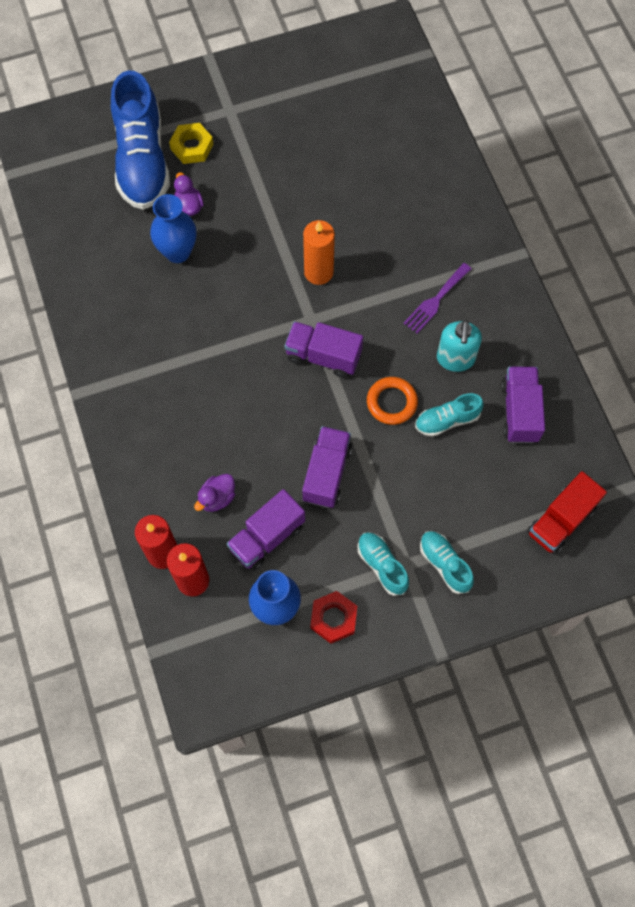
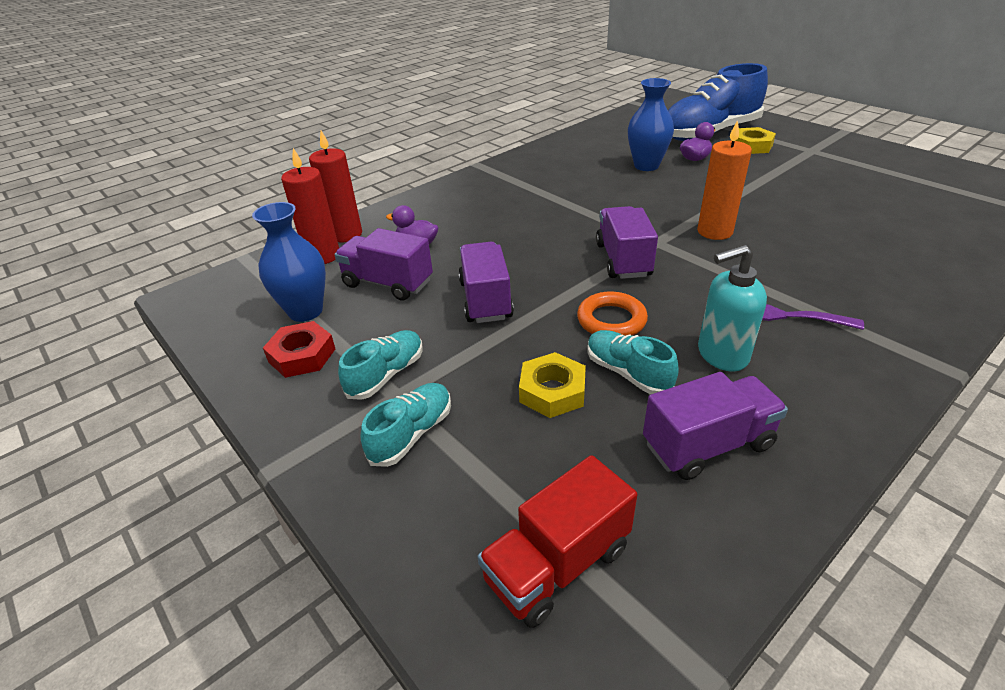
camera: 70 degrees right, 30 degrees down
(326, 473) = (485, 300): purple truck -> purple truck turned 90 degrees counterclockwise
(443, 470) = (552, 391): none -> yellow nut
(561, 520) = (557, 564): red truck -> red truck turned 60 degrees counterclockwise

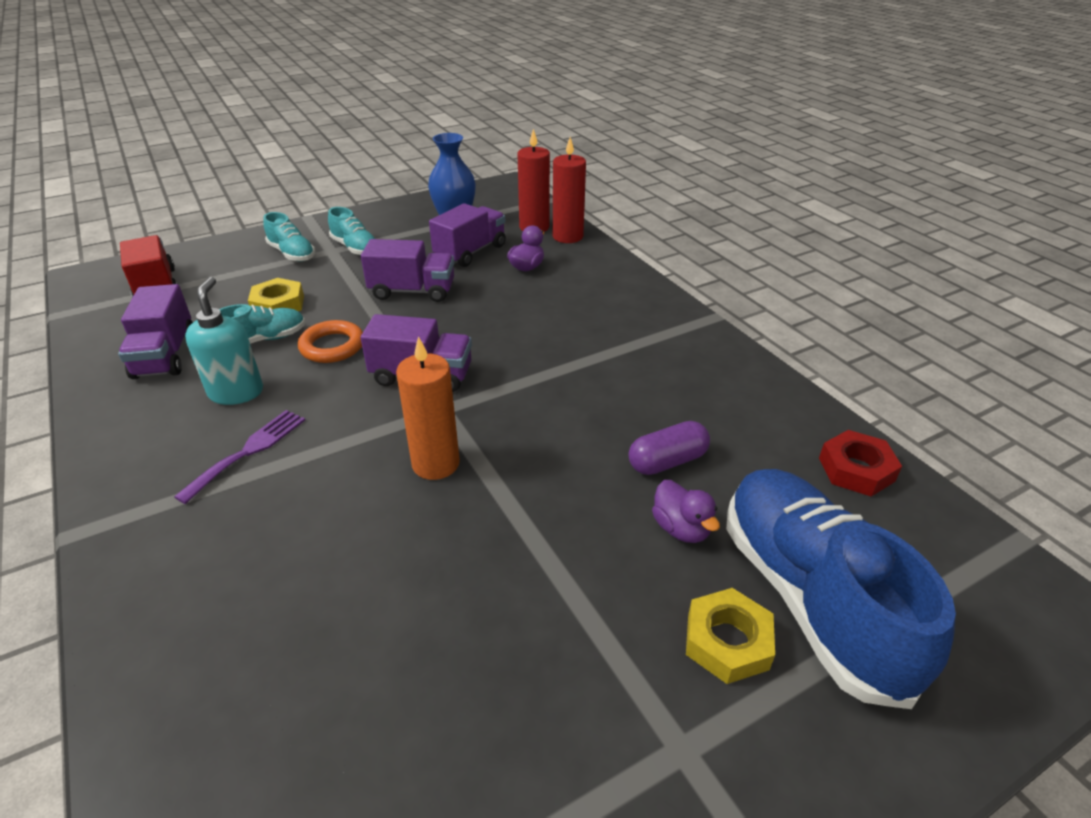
camera: 100 degrees right, 0 degrees up
(302, 355) = (402, 222): red nut -> red nut (856, 469)
(646, 166) = (667, 461): blue vase -> purple capsule

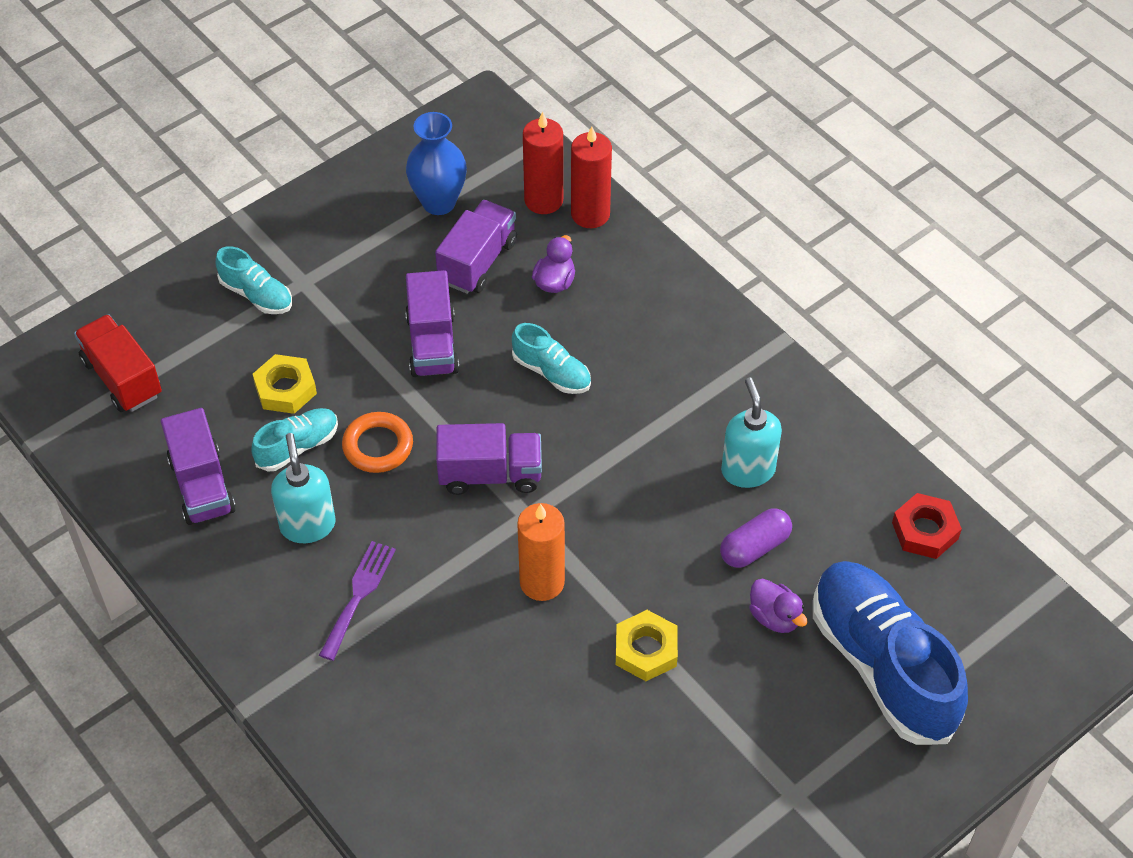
camera: 10 degrees left, 15 degrees up
(355, 248) = (331, 273): turquoise shoe -> turquoise shoe (551, 372)
(412, 291) = (432, 344): purple truck -> purple truck turned 90 degrees clockwise
(669, 399) = (748, 470): none -> turquoise soap dispenser
(727, 641) = (820, 712): yellow nut -> yellow nut (646, 650)

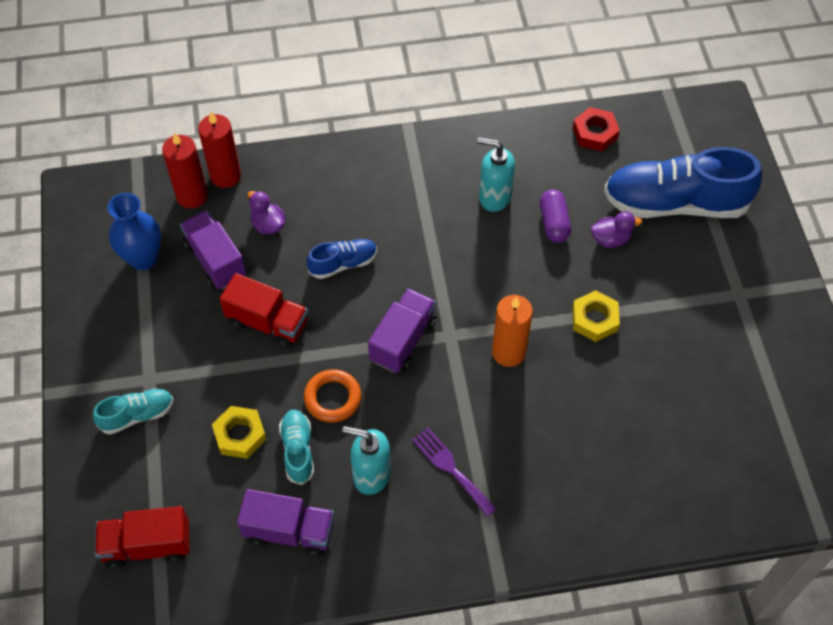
camera: 60 degrees left, 5 degrees up
(432, 344) = (267, 322): purple truck -> red truck
(551, 372) = (343, 264): turquoise shoe -> blue shoe

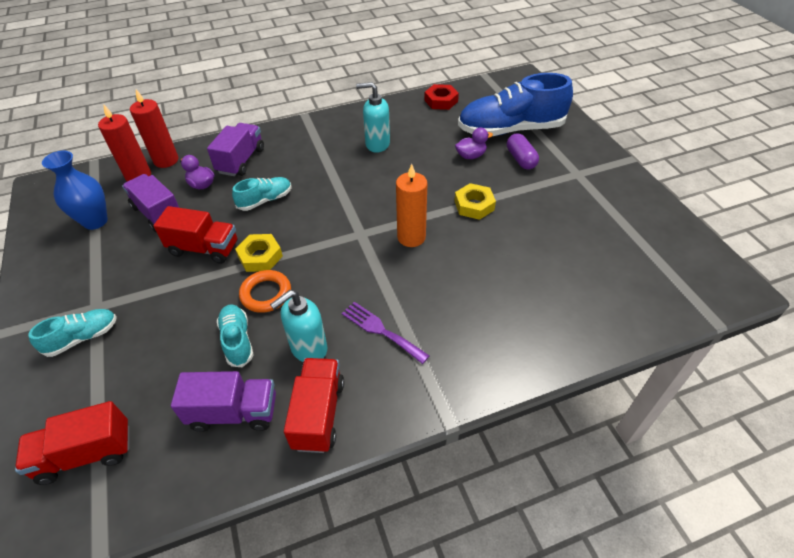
camera: 10 degrees left, 10 degrees down
(240, 435) = (182, 337): yellow nut -> yellow nut (260, 257)
(343, 264) = (265, 200): blue shoe -> turquoise shoe
(371, 475) = (308, 348): turquoise soap dispenser -> turquoise soap dispenser turned 45 degrees counterclockwise
(372, 550) = (318, 414): none -> red truck
(402, 340) = (321, 243): purple truck -> purple truck (241, 161)
(554, 223) = (425, 153): purple capsule -> purple capsule (520, 159)

